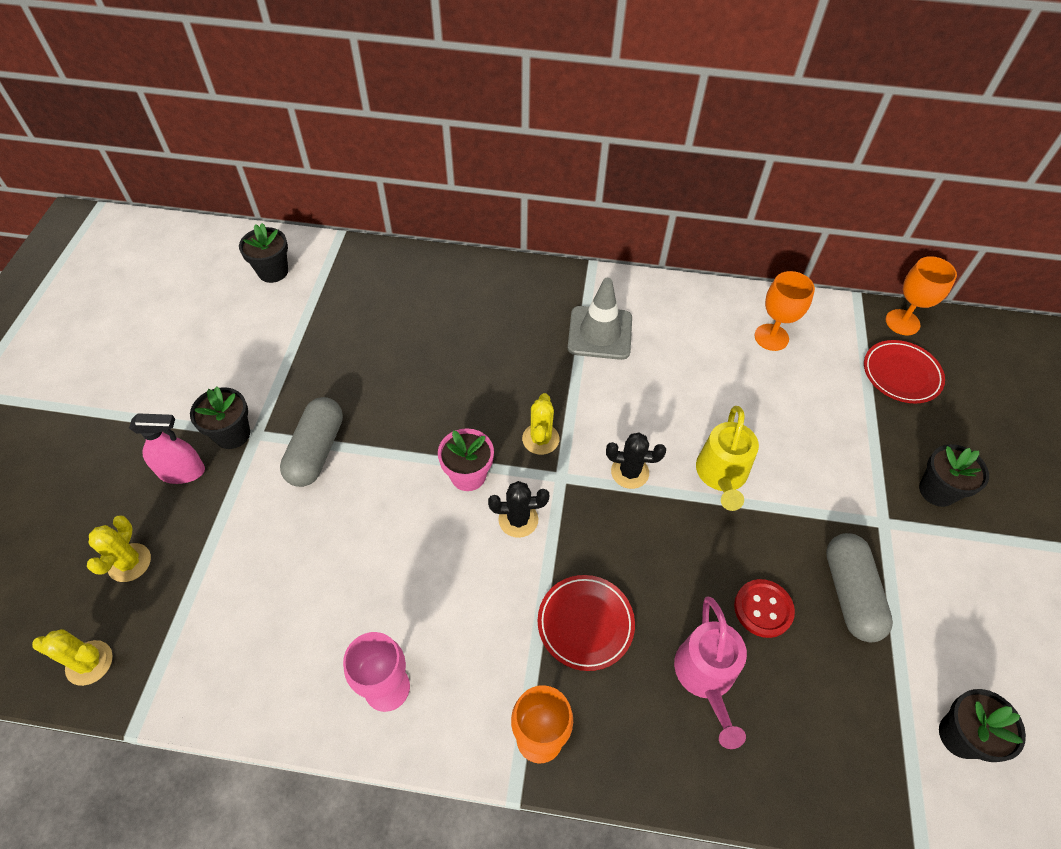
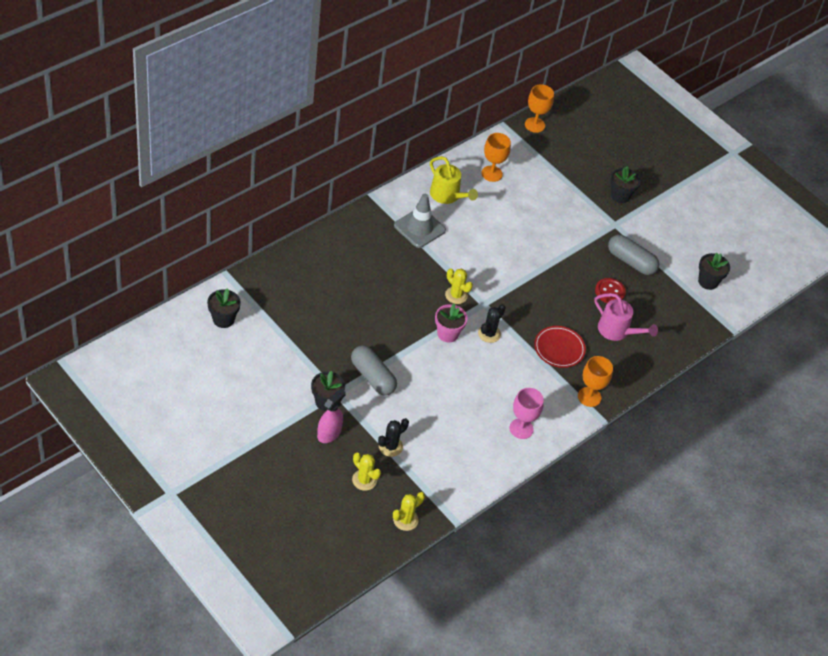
camera: 55 degrees left, 5 degrees down
(630, 472) = (506, 280): black cactus -> black cactus (390, 446)
(721, 476) = (541, 253): yellow watering can -> yellow watering can (447, 196)
(901, 374) = (559, 152): red plate -> none

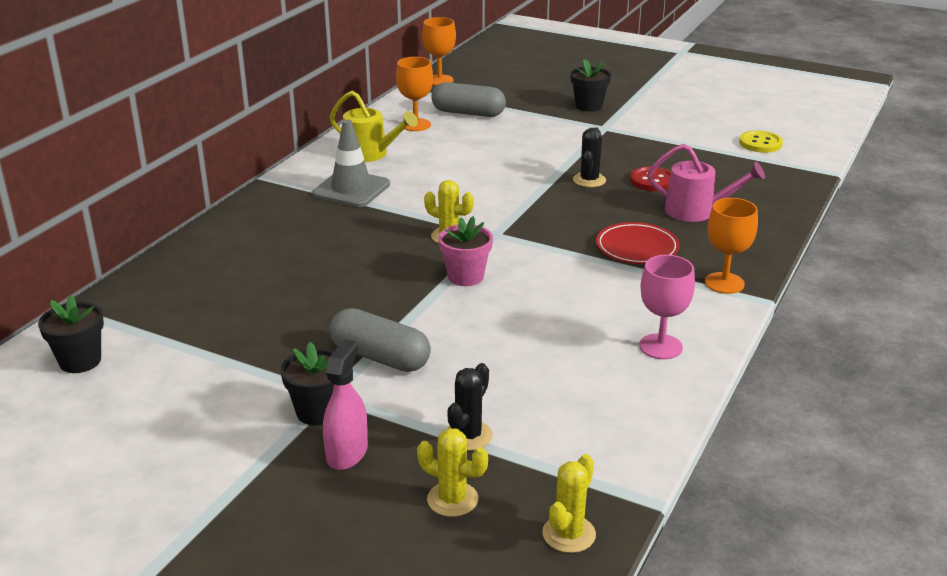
camera: 15 degrees left, 20 degrees down
(489, 334) = (526, 260): black cactus -> black cactus (589, 180)
(631, 261) = (653, 150): grey capsule -> grey capsule (468, 113)
(708, 281) = (760, 143): black flower pot -> yellow button

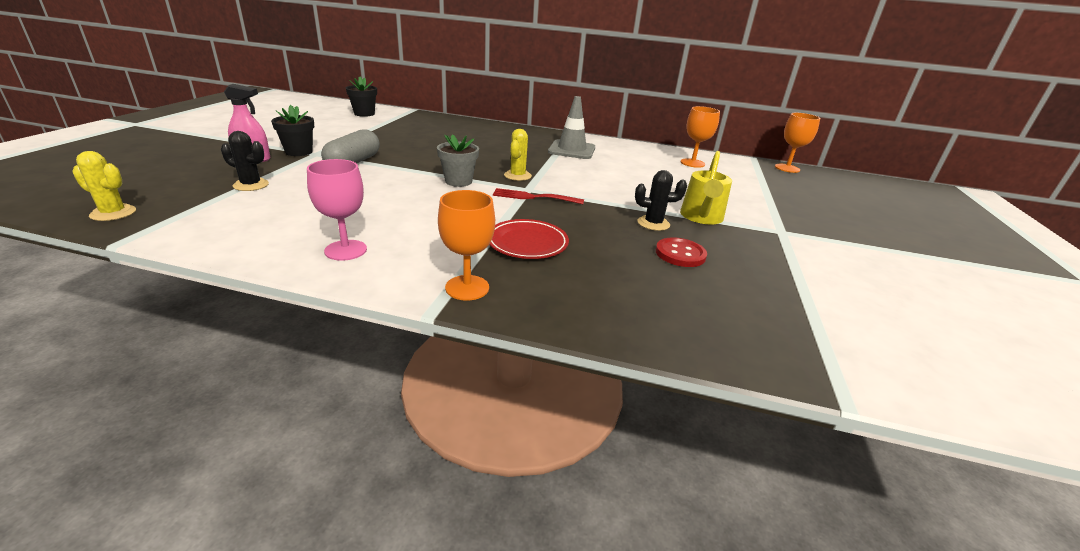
camera: 75 degrees right, 0 degrees up
(371, 154) = (629, 153): yellow watering can -> yellow watering can (701, 218)
(452, 499) = (184, 182): yellow cactus -> none
(465, 277) = (458, 181): pink flower pot -> grey flower pot
(468, 113) = (737, 178): grey capsule -> none
(520, 232) = (534, 197): none -> red fork
(588, 106) = (824, 224): black flower pot -> none
(697, 211) = (626, 278): pink watering can -> none
(760, 143) = (870, 334): yellow button -> none

